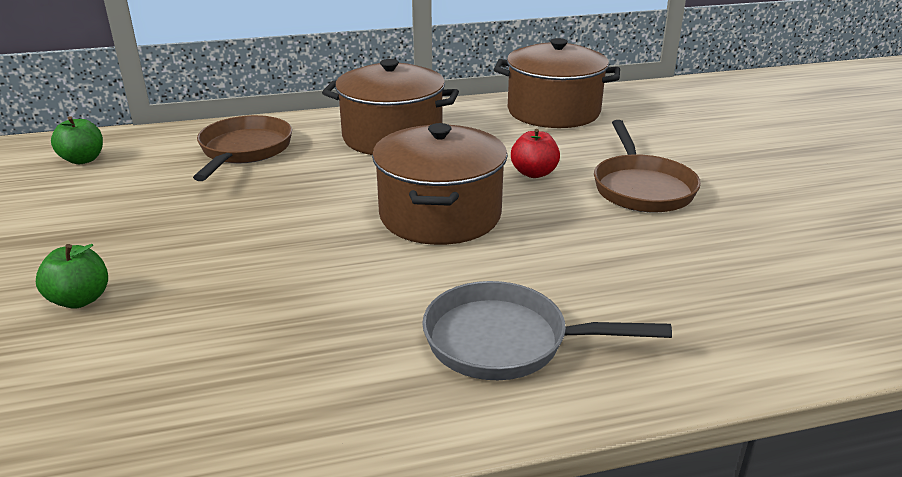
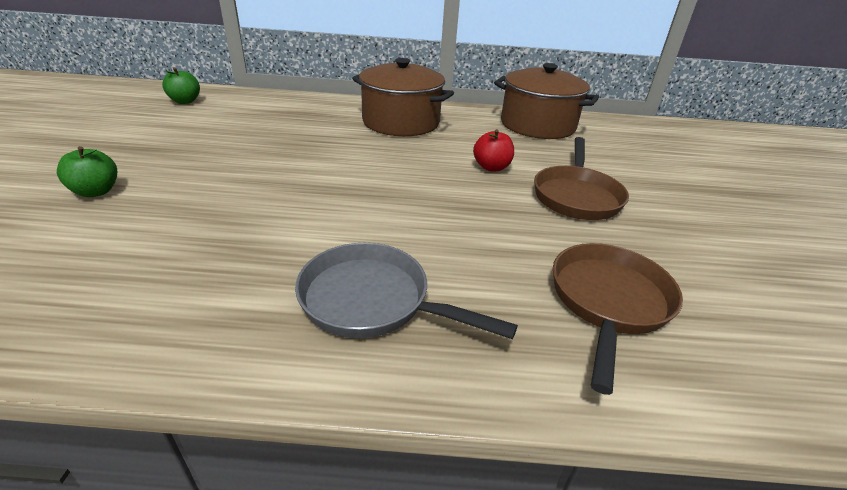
camera: 15 degrees right, 5 degrees up
(244, 151) = (291, 113): brown pan -> brown pan (608, 302)
(440, 215) = (394, 184): brown pot -> none

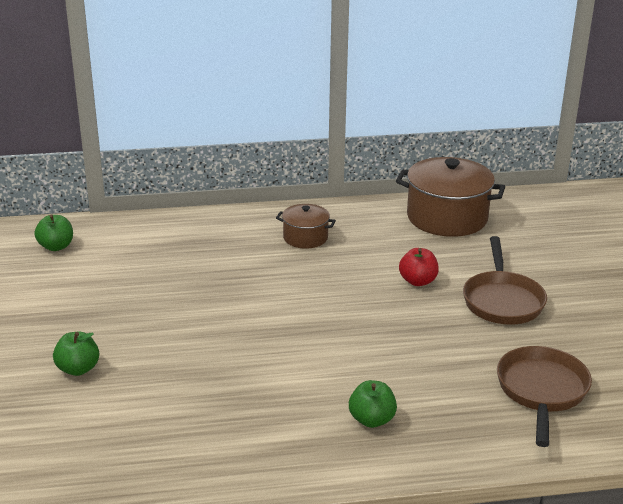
camera: 10 degrees left, 5 degrees down
(372, 301) = (372, 420): grey pan -> green apple
(401, 122) = (305, 237): brown pot -> brown pot, size x0.54

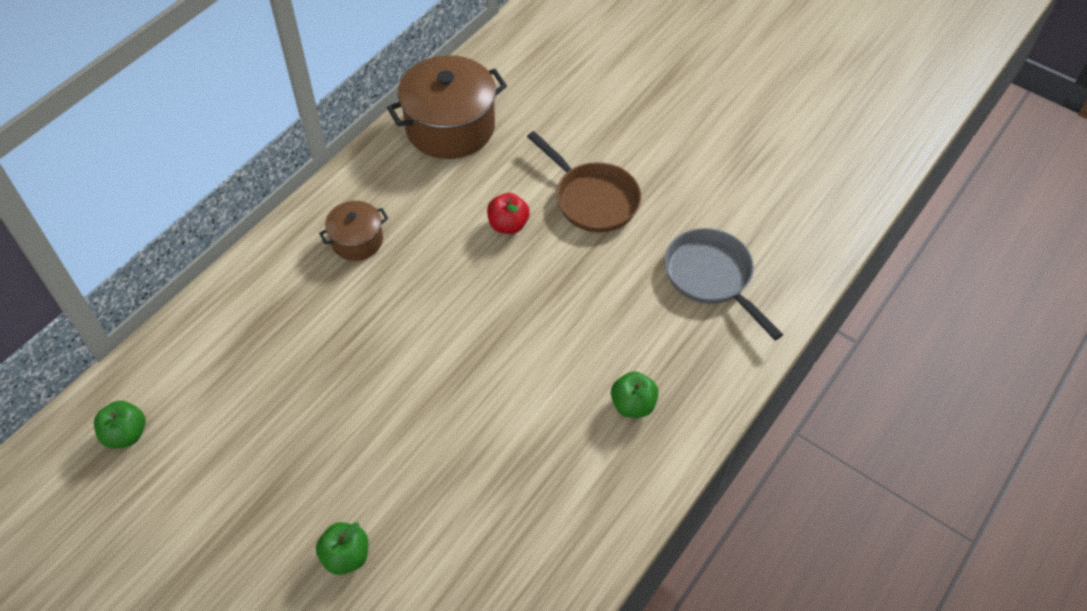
camera: 45 degrees left, 25 degrees up
(541, 391) = (711, 277): brown pan -> grey pan

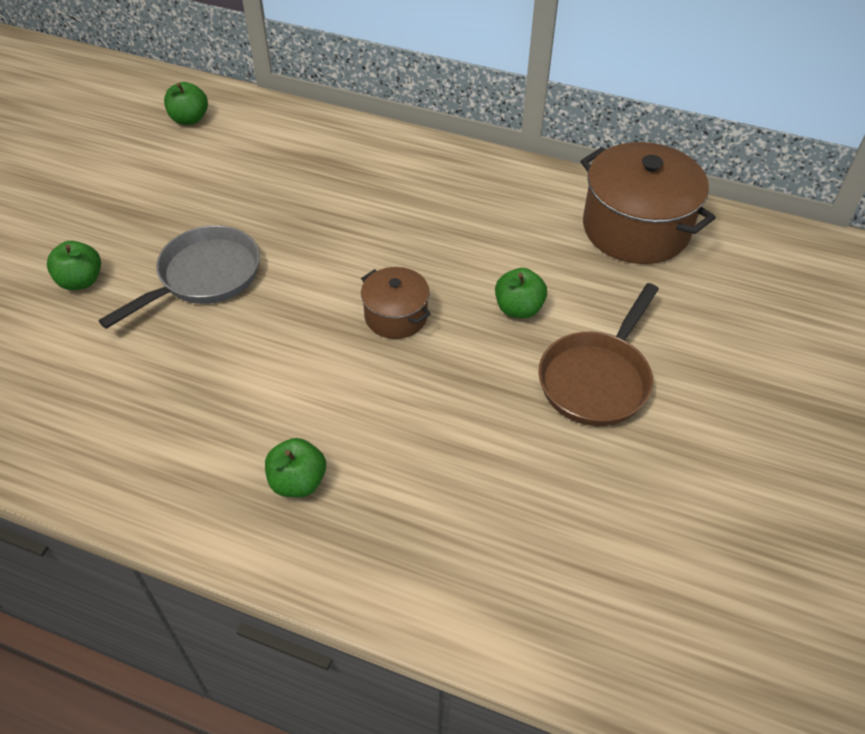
camera: 75 degrees right, 5 degrees down
(357, 240) = (444, 197): brown pot -> brown pot (396, 316)
(508, 225) = (518, 309): red apple -> green apple
(711, 277) = (526, 537): grey pan -> grey pan (204, 277)

